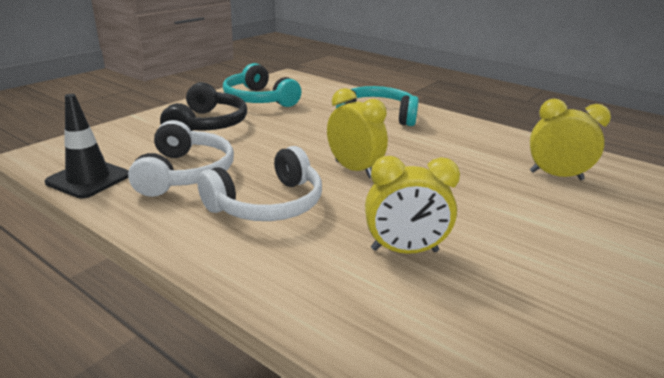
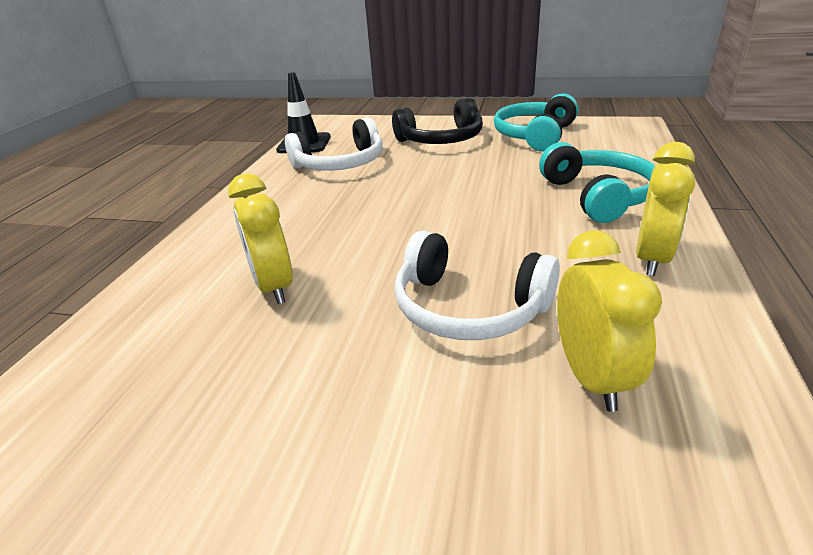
camera: 70 degrees right, 5 degrees up
(268, 204) = (315, 206): white headphones -> white headphones (468, 308)
(354, 169) = (423, 221): yellow clock -> yellow clock (652, 259)

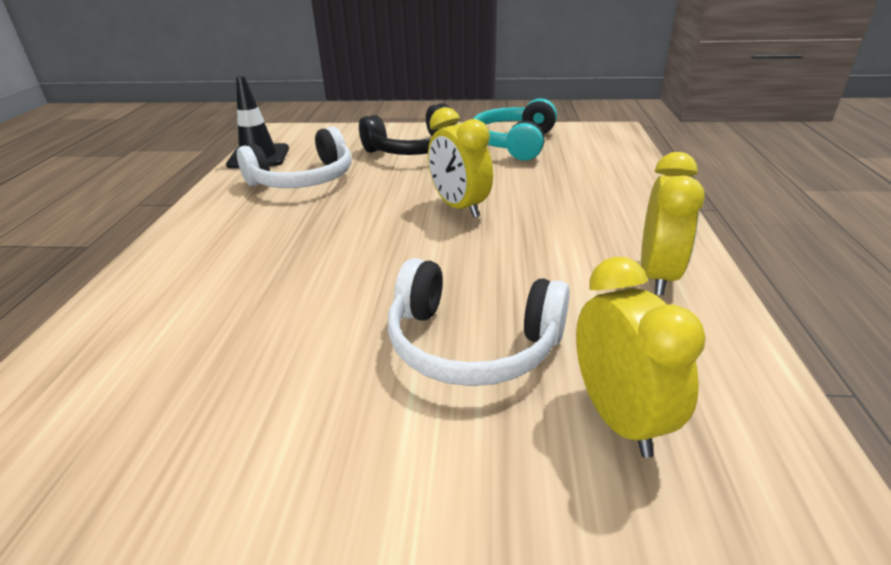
camera: 10 degrees left, 0 degrees up
(274, 286) = (238, 332): yellow clock -> yellow clock (459, 207)
(598, 196) = (590, 208): turquoise headphones -> none

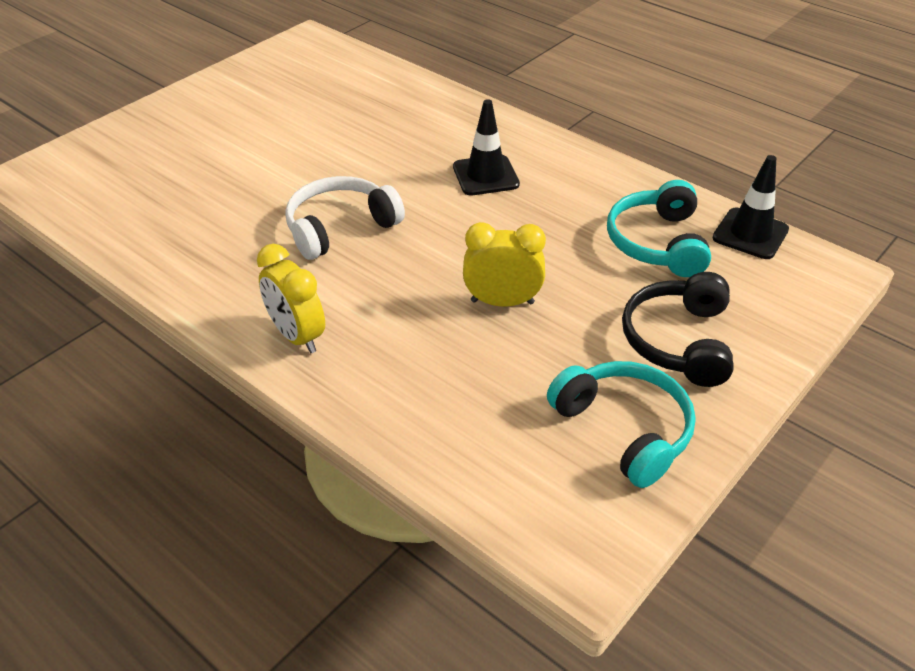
camera: 125 degrees right, 10 degrees up
(252, 290) = (485, 176): none -> black traffic cone
(304, 179) = (657, 243): white headphones -> turquoise headphones
(618, 418) = (240, 243): yellow clock -> none

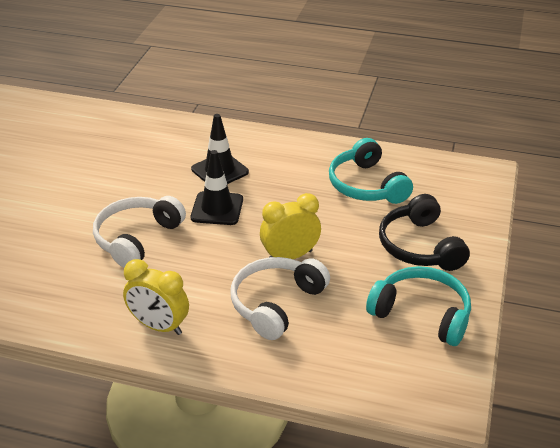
camera: 25 degrees left, 5 degrees down
(447, 354) = (276, 303): none -> white headphones
(750, 234) = (421, 163): black traffic cone -> black traffic cone (217, 208)

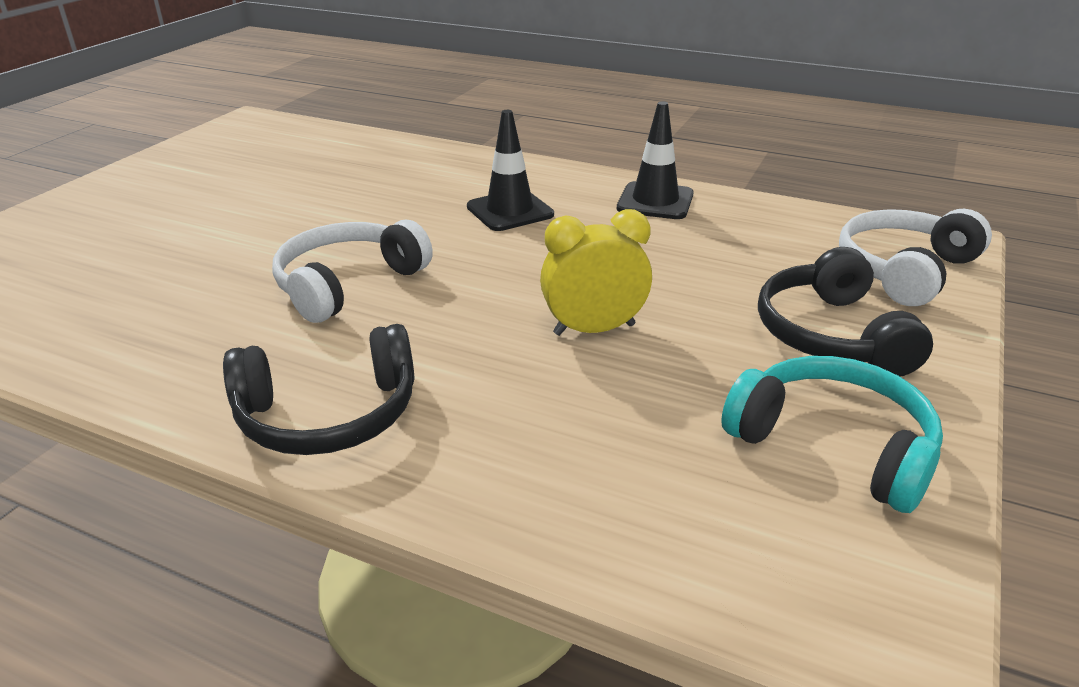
camera: 10 degrees right, 5 degrees down
(159, 326) = (328, 415): yellow clock -> black headphones
(217, 208) = (490, 256): black traffic cone -> black traffic cone (655, 201)
(276, 303) = (551, 400): white headphones -> white headphones (904, 270)
(366, 185) = (741, 244): turquoise headphones -> none

